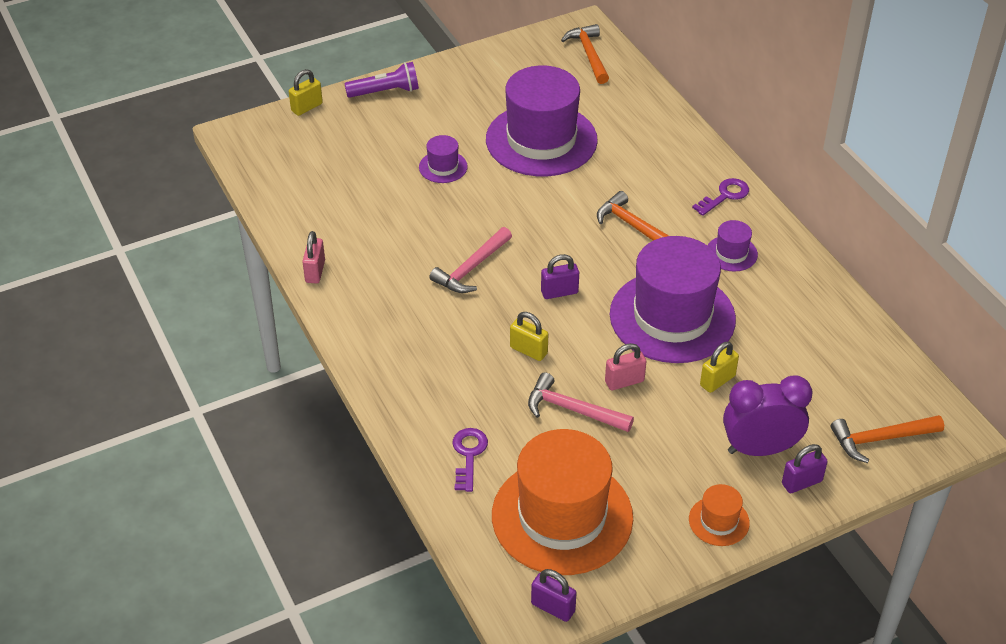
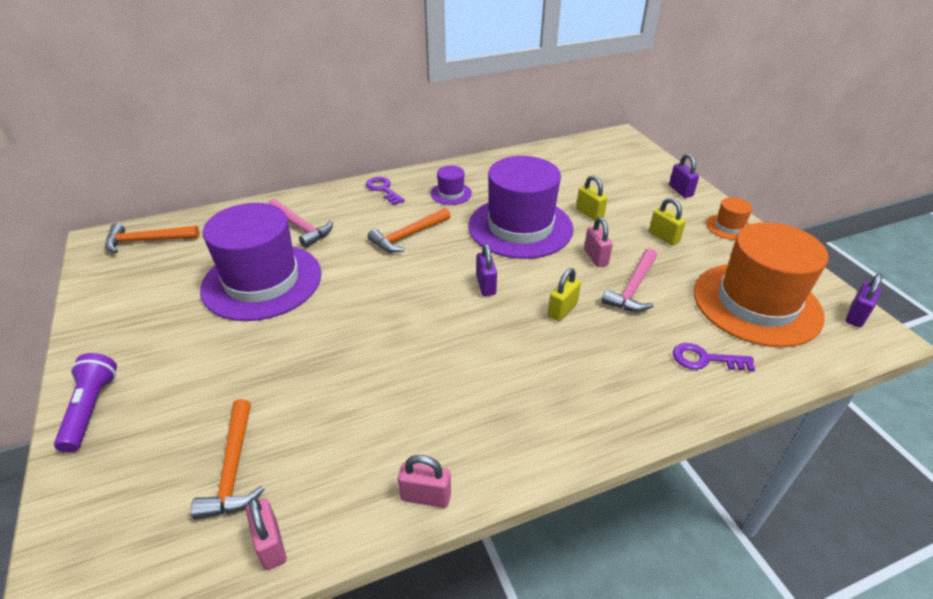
camera: 85 degrees left, 5 degrees down
(280, 203) = (271, 545): none -> pink padlock
(307, 107) = (61, 507): yellow padlock -> yellow padlock (663, 237)
(443, 167) = (270, 359): purple hat -> none
(472, 268) = (444, 343): pink hammer -> pink hammer (301, 227)
(760, 449) = (654, 203): purple clock -> none
(881, 439) = (634, 159): orange hammer -> orange hammer (234, 468)

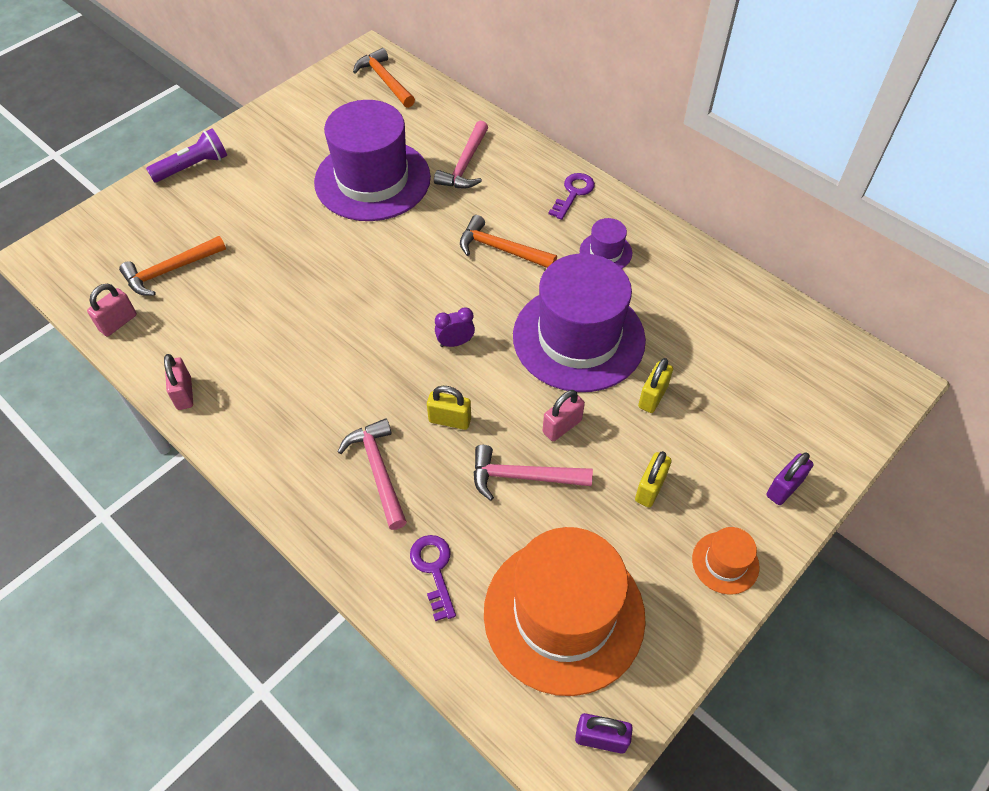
camera: 65 degrees right, 15 degrees up
(486, 285) = (455, 342): purple padlock -> purple clock
(596, 366) = (378, 471): none -> pink hammer

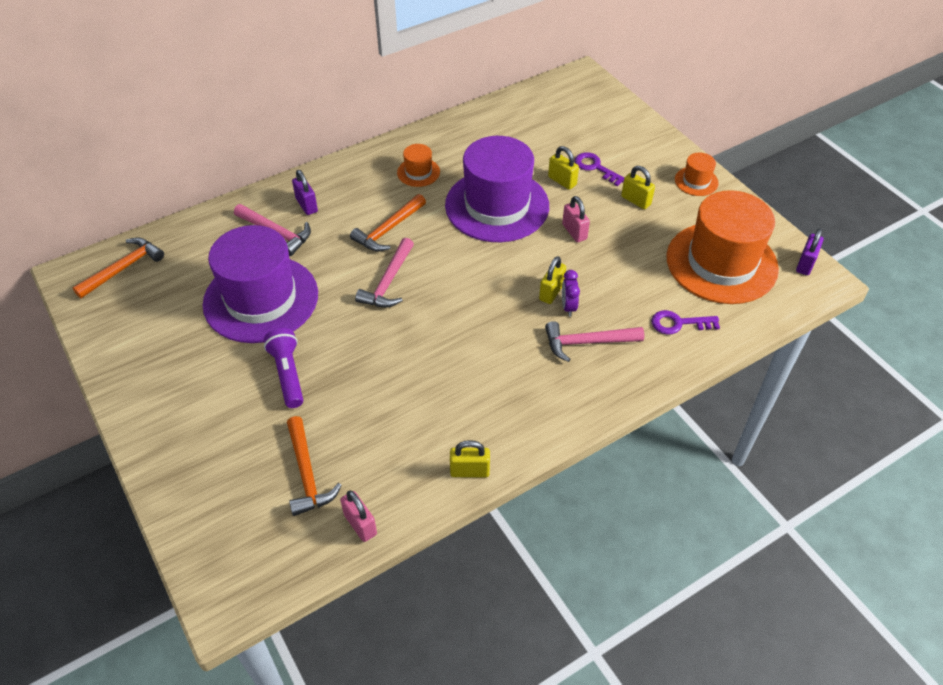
camera: 75 degrees left, 5 degrees down
(184, 393) = (469, 471): pink padlock -> yellow padlock
(193, 167) = (159, 444): purple flashlight -> purple flashlight (288, 374)
(385, 81) = (123, 268): orange hammer -> orange hammer turned 150 degrees clockwise
(455, 342) = (477, 275): purple clock -> purple clock (568, 307)
(523, 477) = (612, 261): pink hammer -> pink hammer (388, 282)
(573, 193) = (346, 175): purple key -> purple key (595, 168)
(605, 252) = (418, 172): purple hat -> orange hat
(784, 488) = (648, 142): purple padlock -> purple padlock (306, 205)

